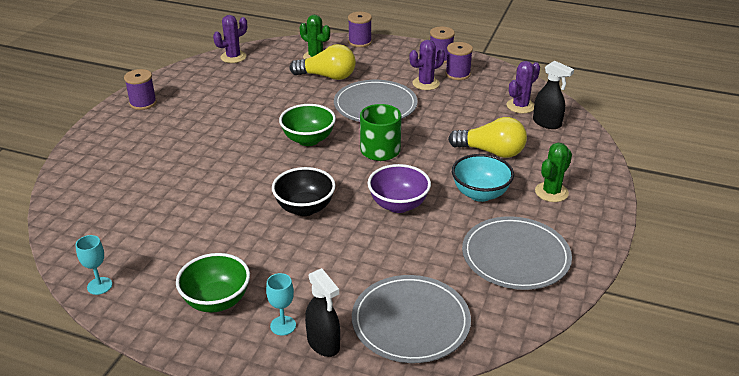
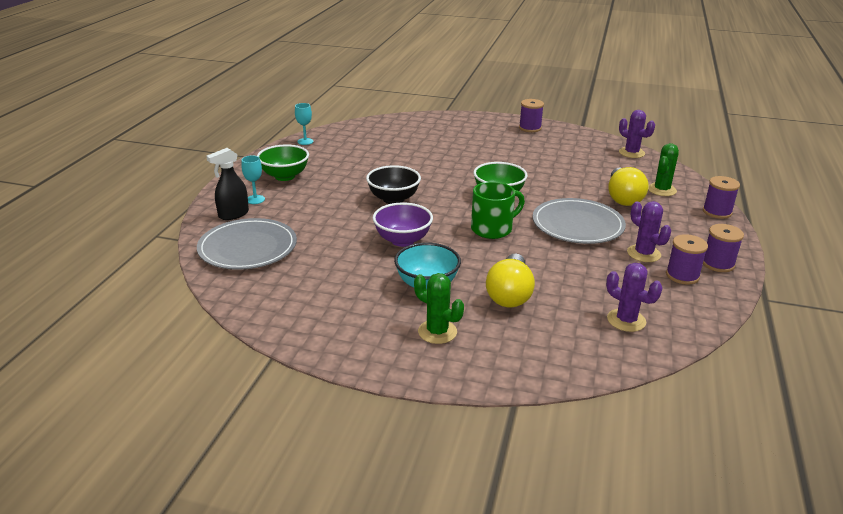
camera: 85 degrees right, 5 degrees down
(515, 256) = (325, 302): grey plate -> none
(547, 123) = (592, 339): black spray bottle -> none

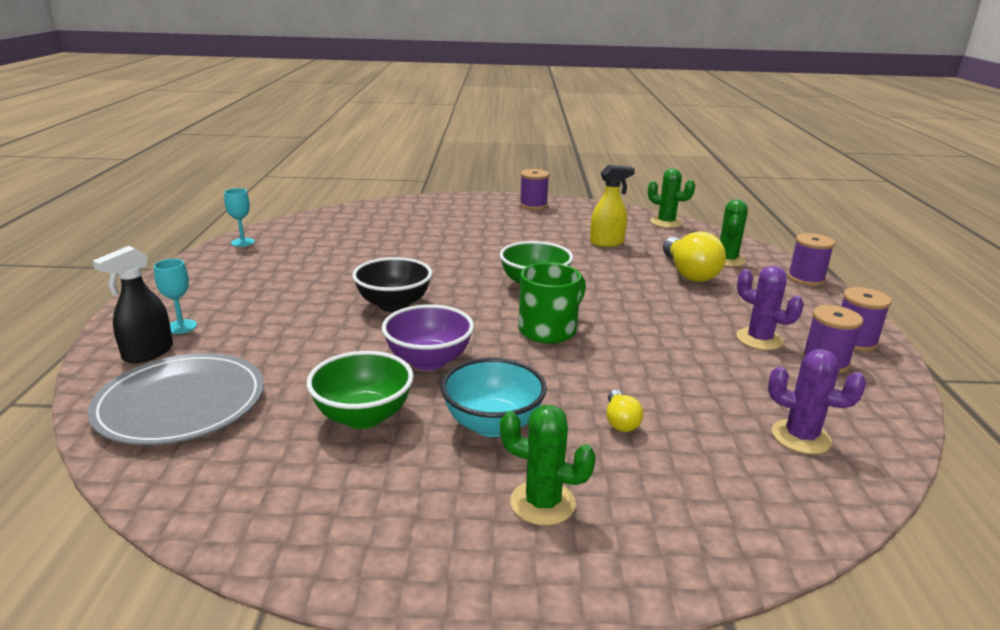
camera: 15 degrees left, 5 degrees down
(285, 176) = (222, 289): green bowl -> green bowl (363, 416)
(509, 294) = (620, 421): yellow light bulb -> yellow light bulb, size x0.49
(572, 166) = (607, 242): none -> yellow spray bottle
(577, 225) = (655, 312): grey plate -> none
(631, 153) = (666, 222): purple cactus -> green cactus

